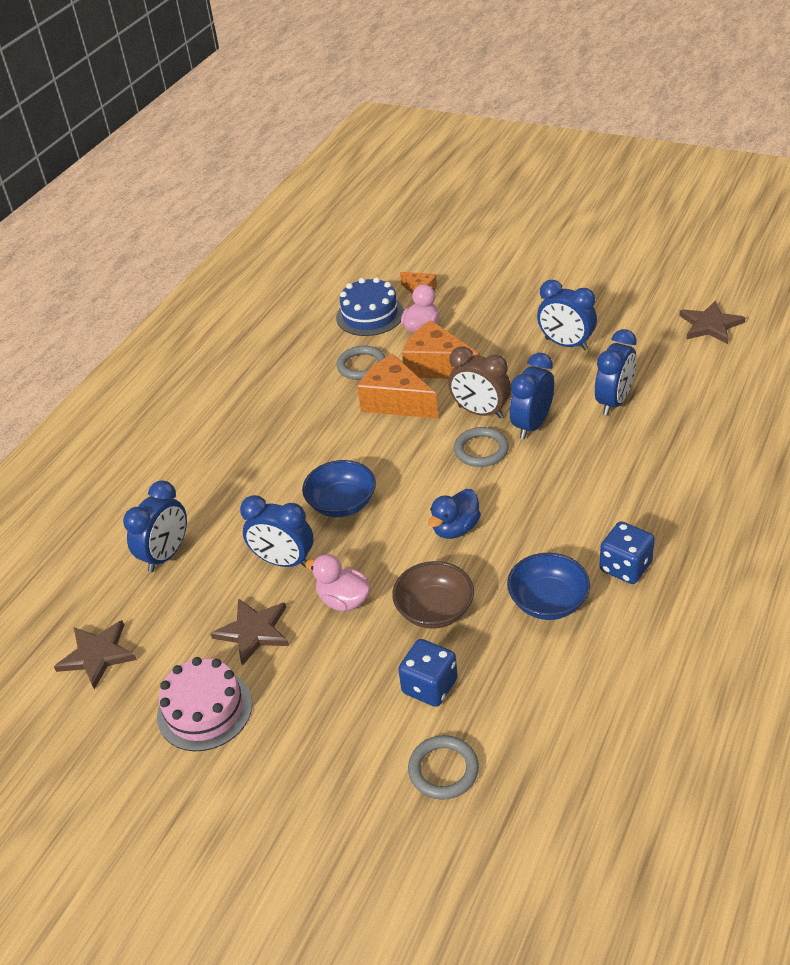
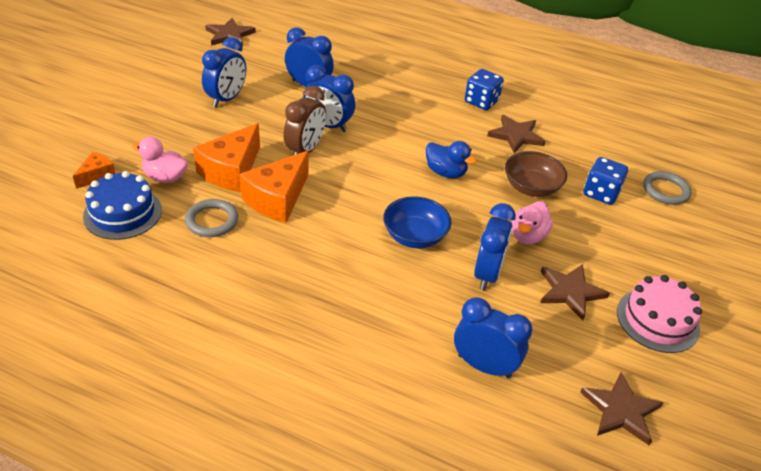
camera: 100 degrees left, 0 degrees up
(481, 450) = (355, 153): grey ring -> none
(548, 602) = (516, 135): blue bowl -> brown star

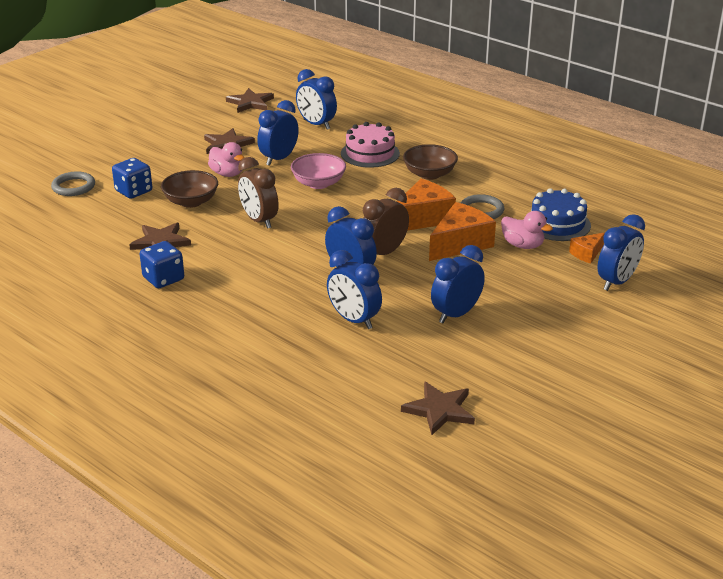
camera: 160 degrees left, 10 degrees down
(74, 146) = (617, 282): none -> blue clock
(285, 276) = (429, 174): none -> brown bowl
(415, 236) = (318, 183): blue bowl -> pink bowl
(445, 172) = (259, 220): blue duck -> brown clock
(528, 236) = (227, 174): pink duck -> pink duck turned 90 degrees clockwise
(657, 320) = (183, 128): pink cake -> pink cake (370, 153)

